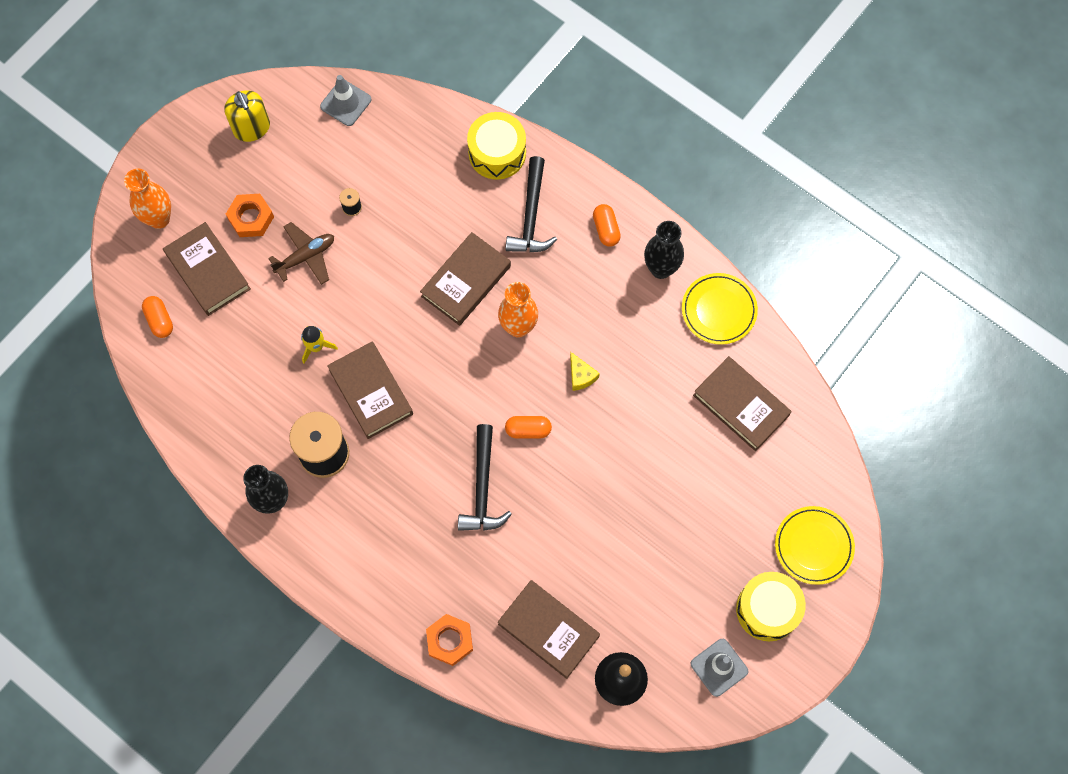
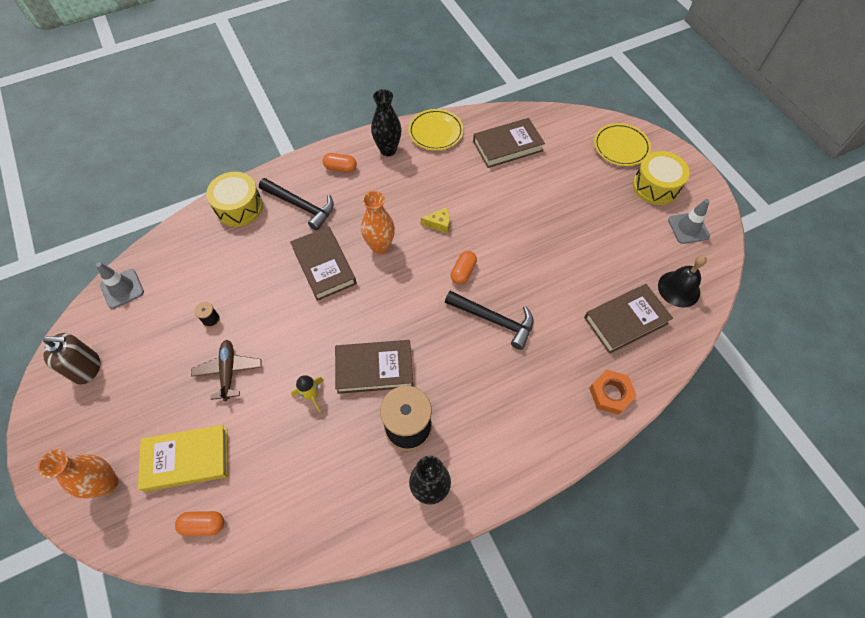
camera: 65 degrees left, 10 degrees down
(208, 271) = (187, 459): brown book -> yellow book
(251, 218) = (164, 401): orange nut -> none
(252, 128) = (86, 368): yellow soap dispenser -> brown soap dispenser

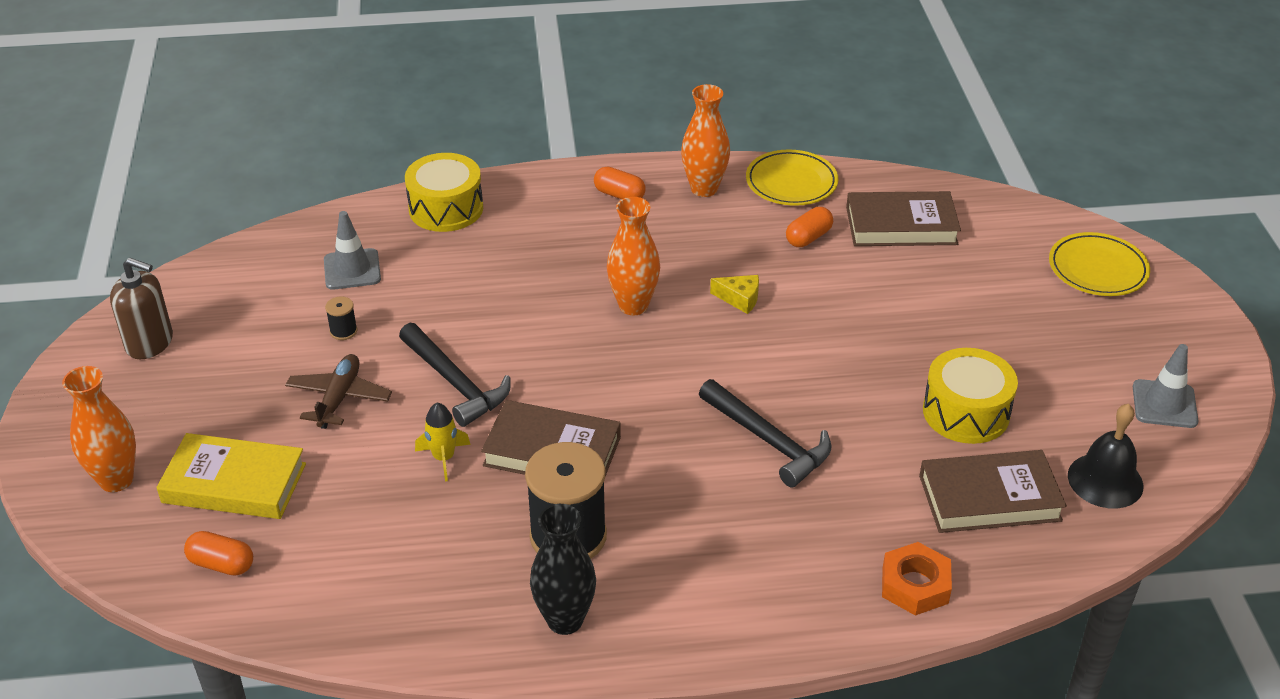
camera: 20 degrees right, 20 degrees down
(122, 289) = (239, 265): grey traffic cone -> grey traffic cone (352, 269)
(301, 206) = (537, 227): black hammer -> black hammer (455, 383)
(324, 266) = (537, 308): brown book -> none
(388, 150) = (704, 189): black vase -> orange vase
(463, 272) = (748, 368): orange capsule -> orange capsule (808, 237)
(655, 186) = (1133, 335): yellow drum -> yellow drum (966, 412)

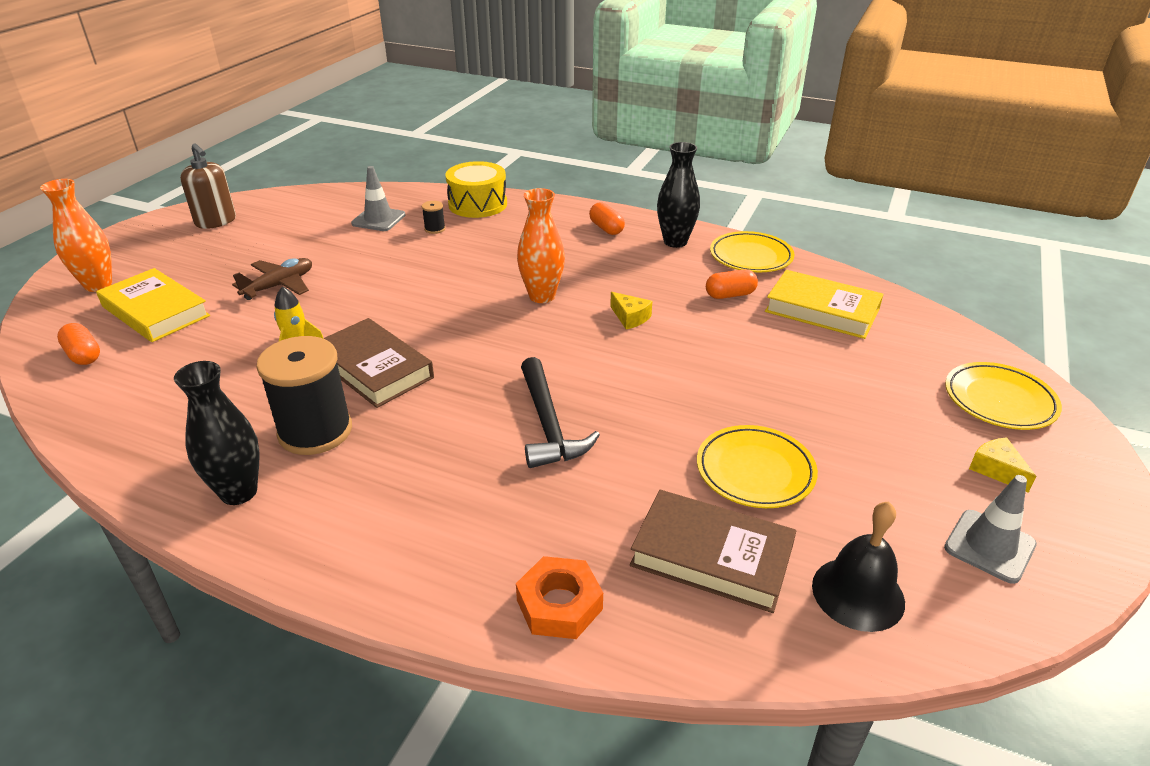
camera: 30 degrees right, 5 degrees down
(343, 331) = (330, 250): black spool -> black spool (435, 229)
(455, 383) = (362, 302): black hammer -> none
(704, 189) = (675, 242): orange vase -> black vase
(901, 226) = (822, 310): brown book -> yellow book
(966, 412) = (755, 471): yellow drum -> yellow plate
(1132, 336) = (997, 470): none -> yellow cheese

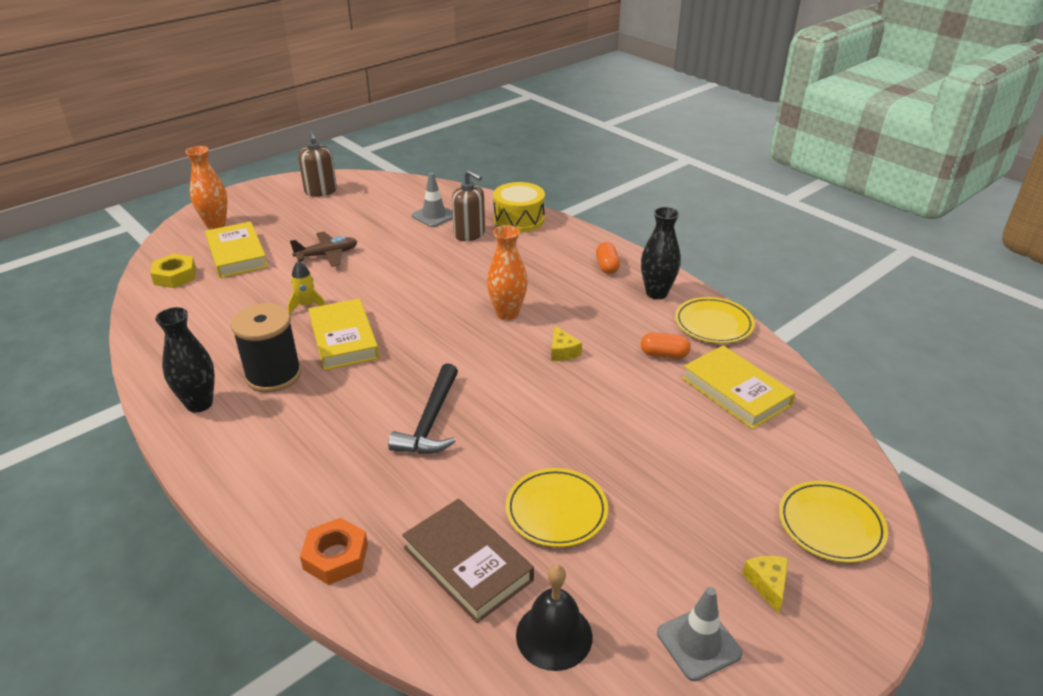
camera: 25 degrees right, 0 degrees up
(83, 355) = (175, 276): orange capsule -> yellow nut
(374, 368) = (344, 339): brown book -> yellow book
(435, 229) = (469, 234): black spool -> brown soap dispenser

